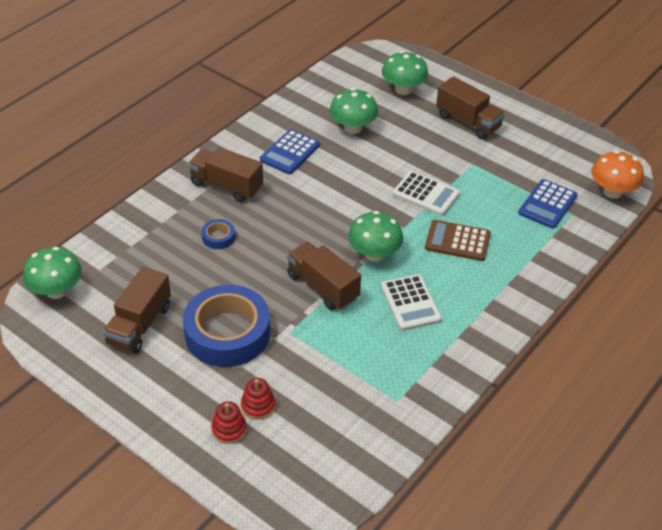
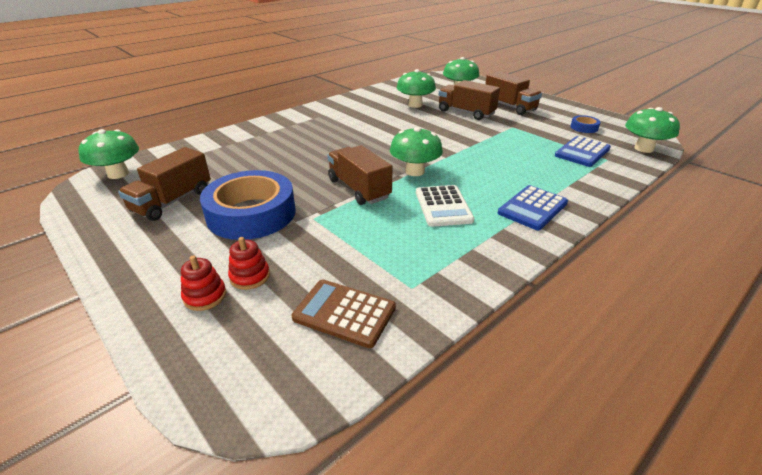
camera: 10 degrees right, 10 degrees down
(218, 237) = (279, 152): blue tape -> blue tape (584, 127)
(226, 186) = (301, 126): brown truck -> brown truck (466, 112)
(290, 152) = (361, 113): blue calculator -> blue calculator (532, 208)
(426, 194) = (469, 140): white calculator -> none
(457, 241) = (495, 168): brown calculator -> brown calculator (344, 313)
(612, 192) = (644, 148): orange mushroom -> green mushroom

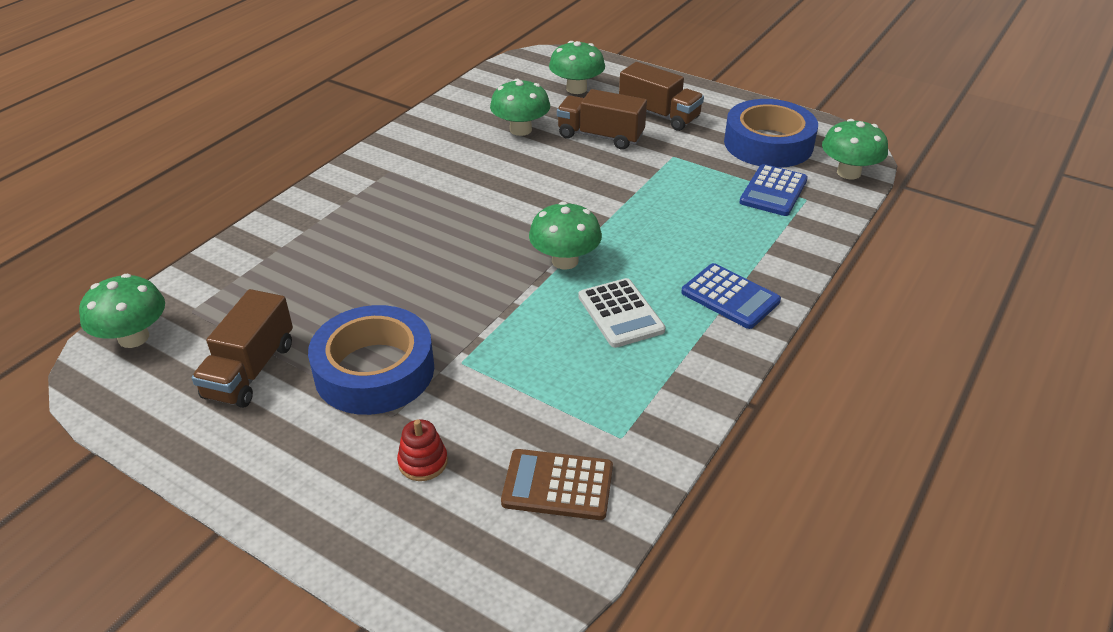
camera: 15 degrees left, 5 degrees up
(205, 296) = (382, 499): red stacking toy -> none
(359, 189) = (501, 304): brown truck -> none
(532, 208) = (730, 297): blue calculator -> blue calculator turned 75 degrees counterclockwise
(584, 127) = (768, 144): blue tape -> blue tape, size x2.39

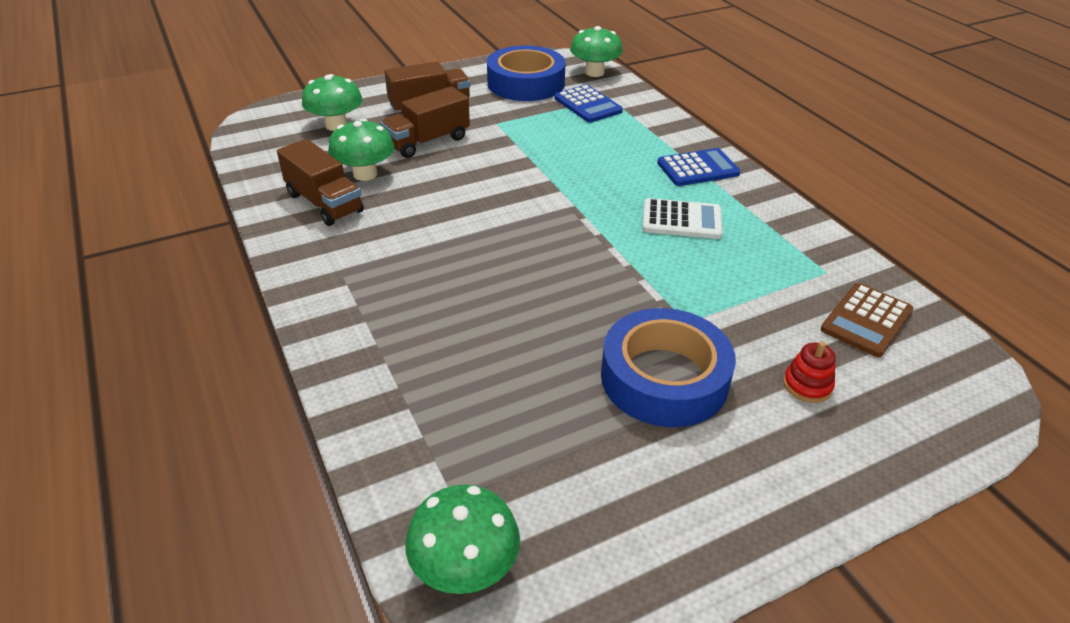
camera: 60 degrees left, 0 degrees up
(250, 370) = (604, 470): brown truck -> brown truck (324, 203)
(565, 261) = (590, 221): green mushroom -> none

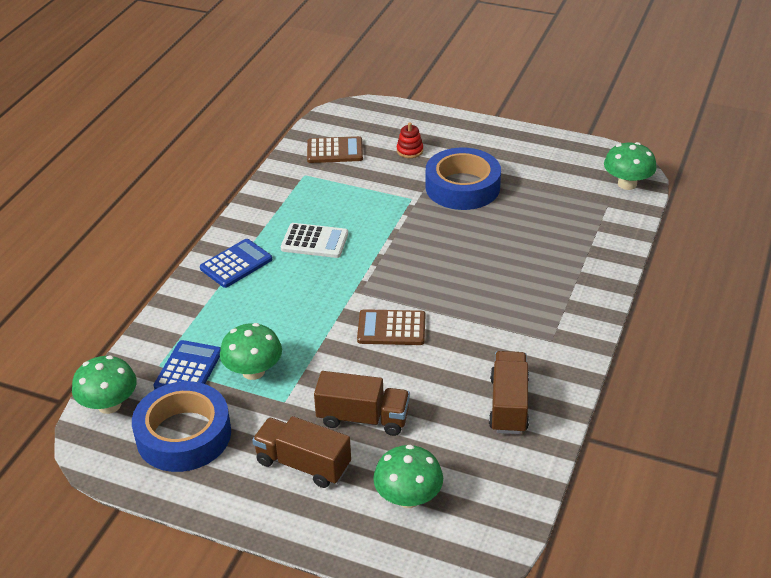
camera: 130 degrees left, 0 degrees up
(365, 174) = (450, 415): green mushroom -> green mushroom (253, 371)
(497, 198) = (391, 328): none -> brown calculator
(681, 220) = (314, 241): white calculator -> white calculator turned 135 degrees clockwise
(698, 168) = (236, 264): blue calculator -> blue calculator turned 105 degrees clockwise

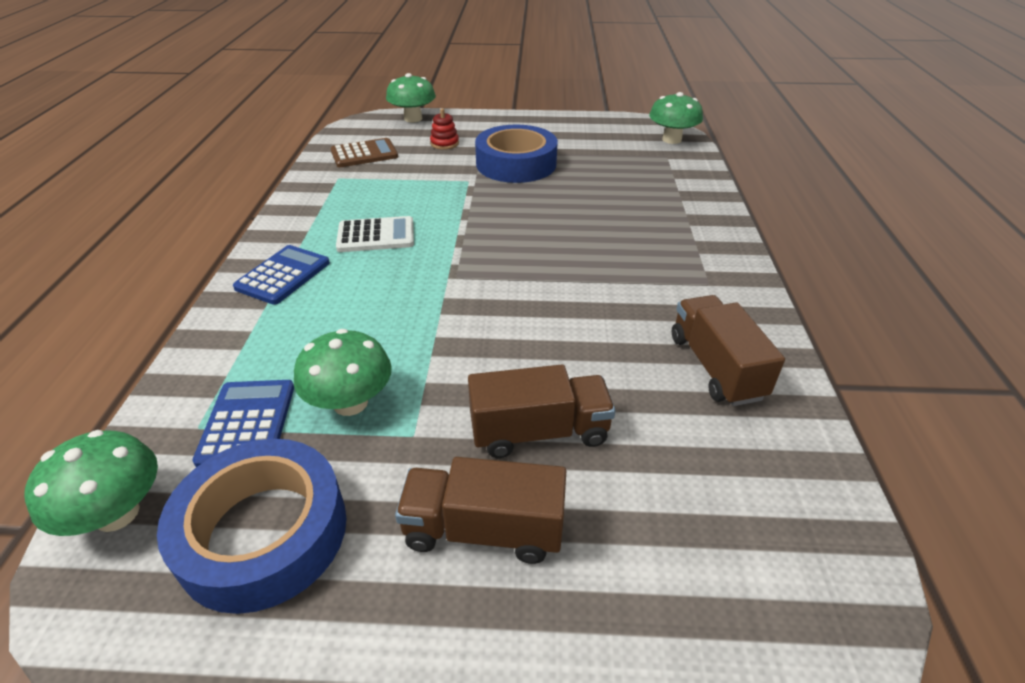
camera: 20 degrees left, 0 degrees up
(391, 328) = (516, 308): brown calculator -> none
(408, 497) = (673, 540): green mushroom -> green mushroom (413, 118)

